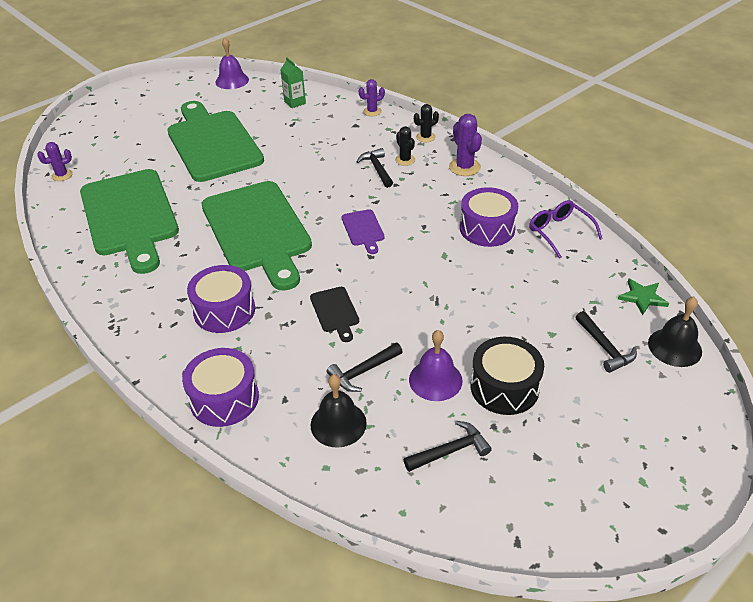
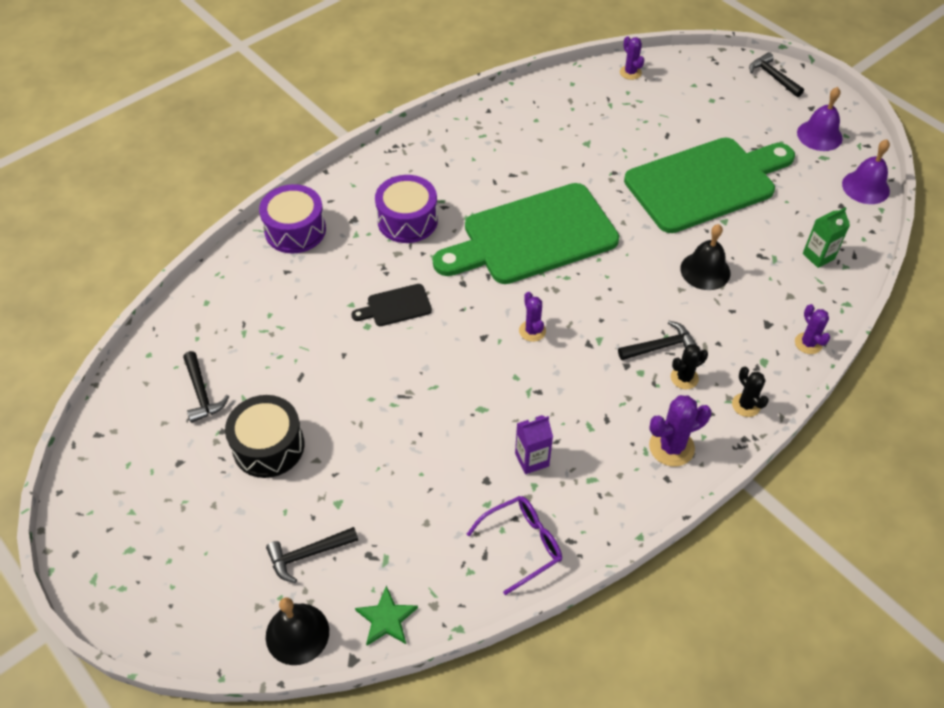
camera: 90 degrees right, 10 degrees up
(130, 216) = (559, 134): green cutting board -> none
(338, 424) = (250, 310): black bell -> black bell (705, 271)
(363, 229) = (532, 331): purple cutting board -> purple cactus
(363, 371) = (310, 329): black hammer -> black hammer (773, 77)
(435, 380) = (289, 387): purple bell -> purple bell (819, 135)
(487, 228) = (532, 459): purple drum -> purple carton

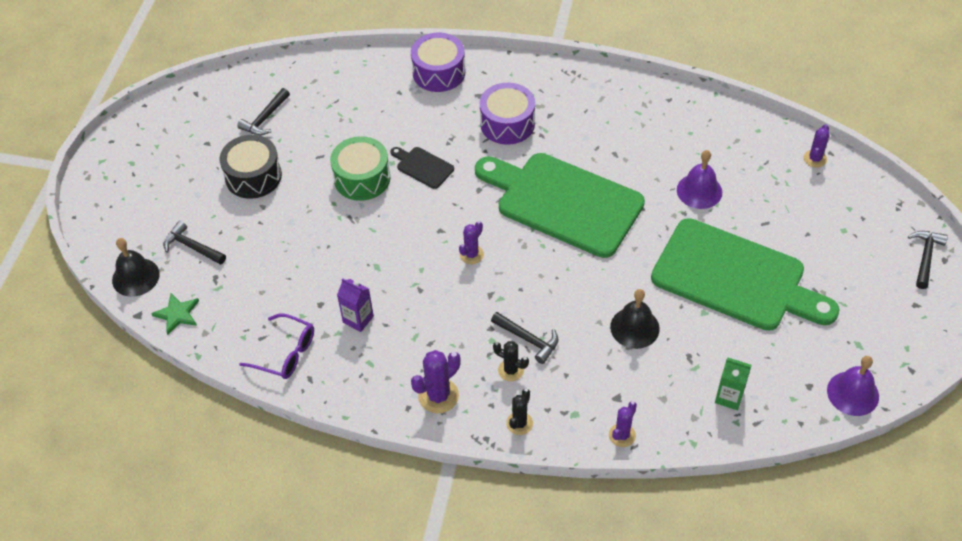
camera: 55 degrees right, 0 degrees up
(363, 359) = (362, 178): none -> green drum
(671, 447) = (438, 396): purple cactus -> purple cactus turned 75 degrees counterclockwise
(819, 135) = (884, 328): purple bell -> purple bell (699, 191)

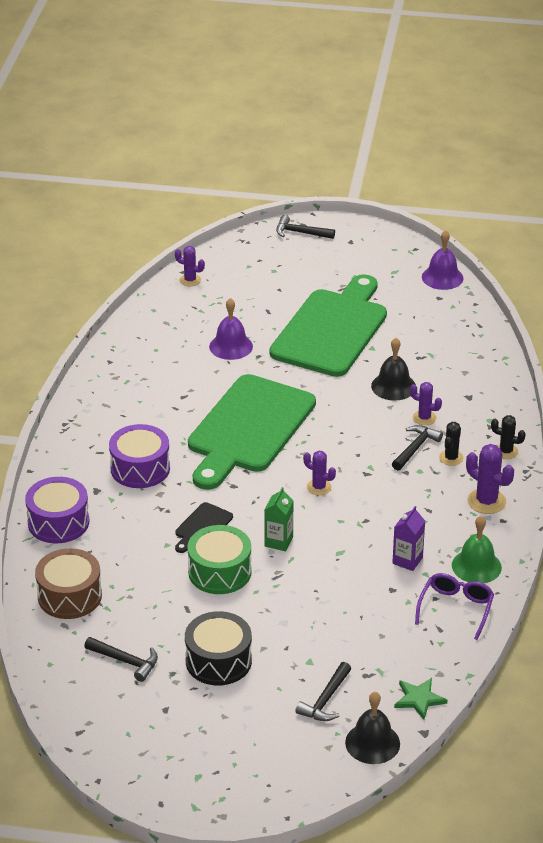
camera: 95 degrees left, 15 degrees down
(342, 376) = (476, 566): none -> green bell
(347, 82) = (69, 596): none -> brown drum
(622, 435) = (506, 394): purple cactus -> purple cactus (424, 418)
(729, 397) = (457, 338): green carton -> green carton (278, 541)

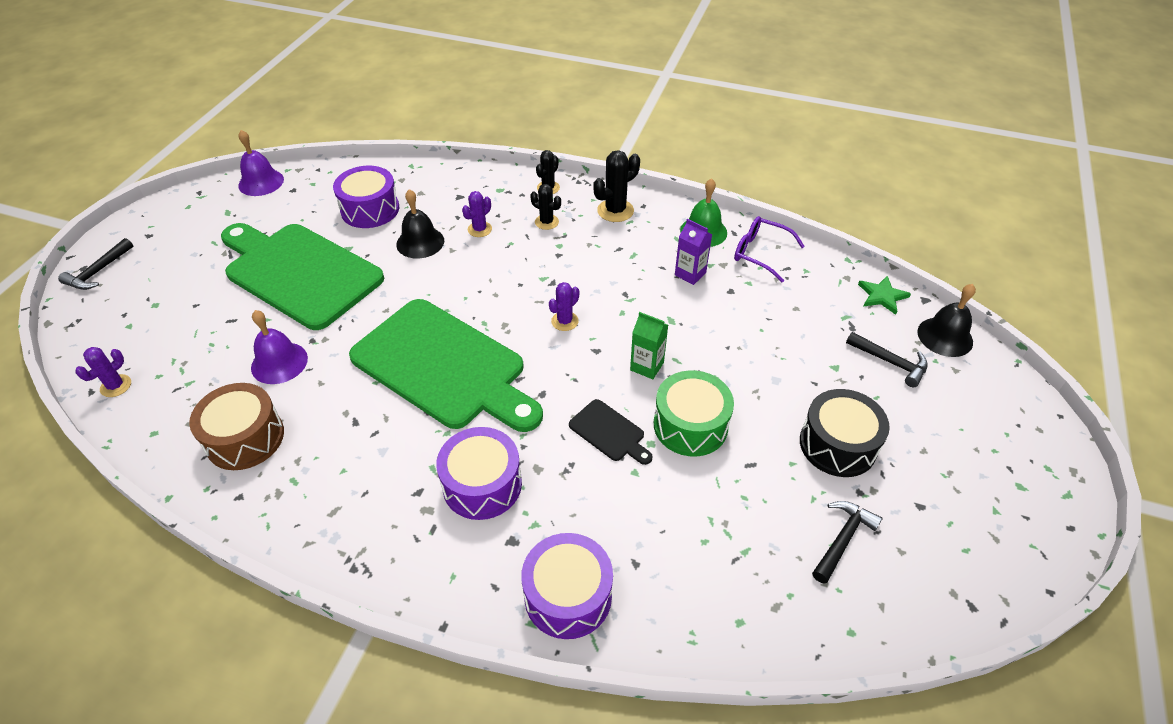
camera: 80 degrees left, 10 degrees up
(69, 596) = (720, 594): brown drum -> brown drum (245, 438)
(415, 448) = (524, 242): black hammer -> none
(428, 348) = (370, 209): none -> purple drum
(486, 501) = (615, 211): purple cactus -> black cactus

